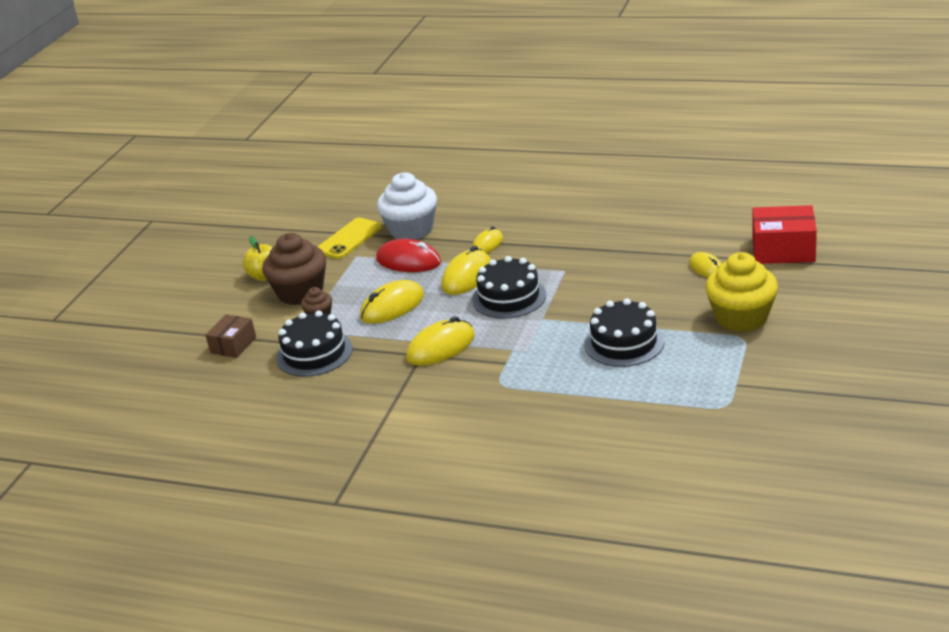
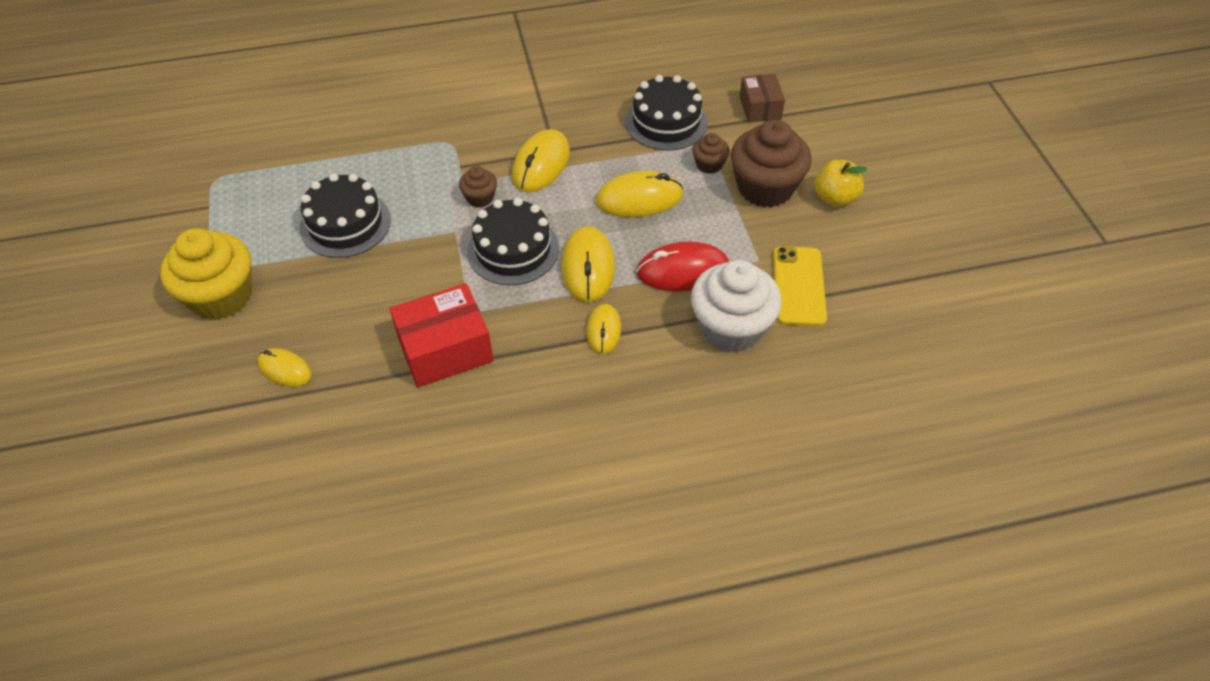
camera: 145 degrees right, 20 degrees up
(392, 306) = (639, 199): yellow mouse -> yellow mouse turned 60 degrees clockwise
(507, 335) = (480, 198): none -> brown cupcake
(783, 250) = (186, 438): red box -> red box (445, 349)

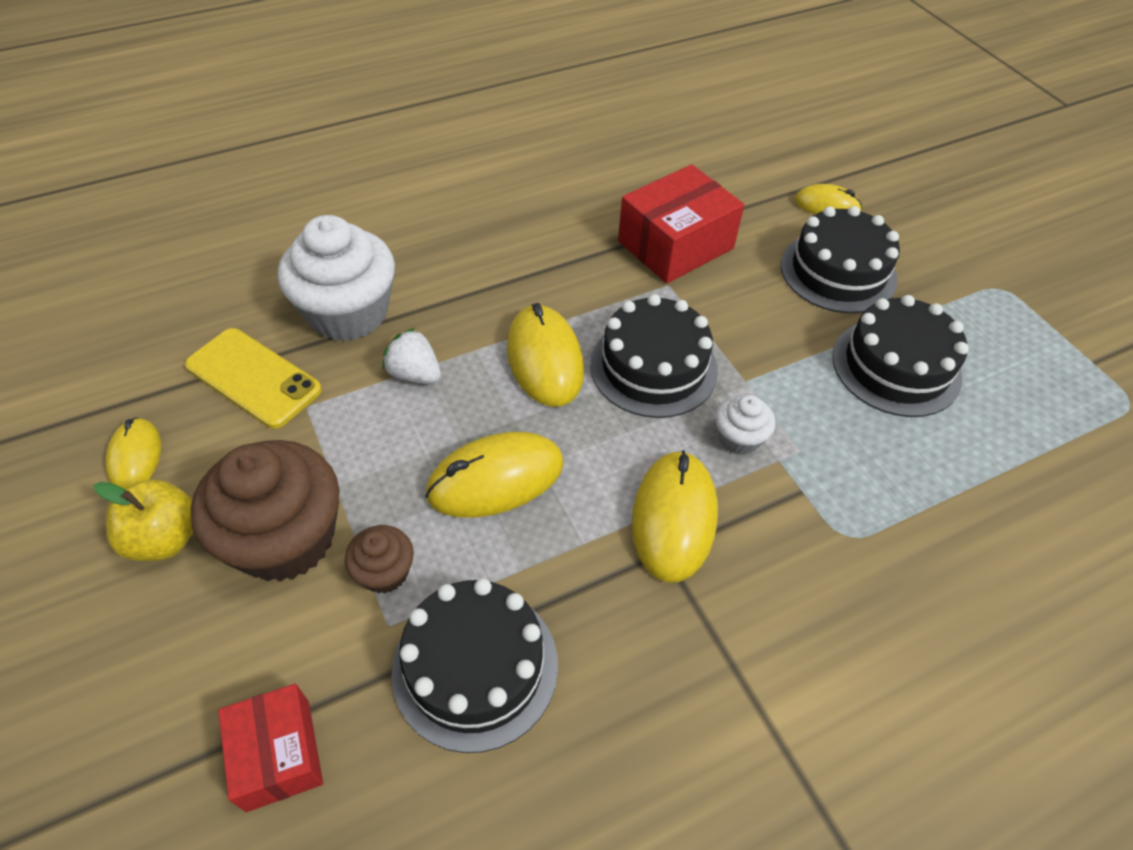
camera: 165 degrees right, 0 degrees up
(221, 296) = (959, 260): yellow cupcake -> none
(328, 301) = (838, 272): none -> black cake
(480, 198) = (739, 438): brown cupcake -> white cupcake
(603, 330) = (504, 288): yellow mouse -> yellow mouse (135, 457)
(683, 271) = (415, 374): red mouse -> white strawberry
(760, 108) = (278, 754): brown box -> red box
(798, 286) = (253, 378): yellow phone -> yellow phone turned 45 degrees counterclockwise

